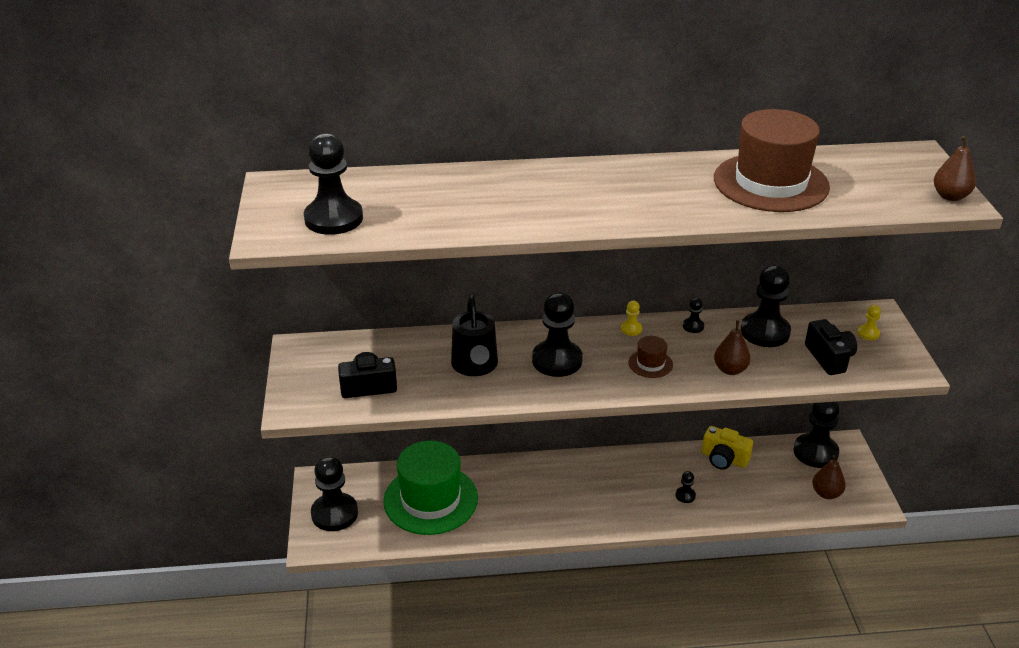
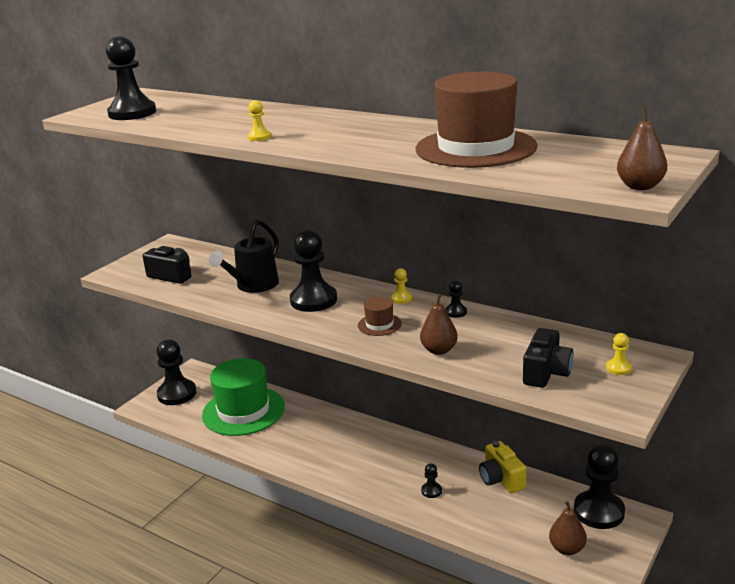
camera: 40 degrees right, 10 degrees down
(555, 219) = (259, 137): none -> yellow pawn
(765, 332) = (514, 335): black pawn -> none

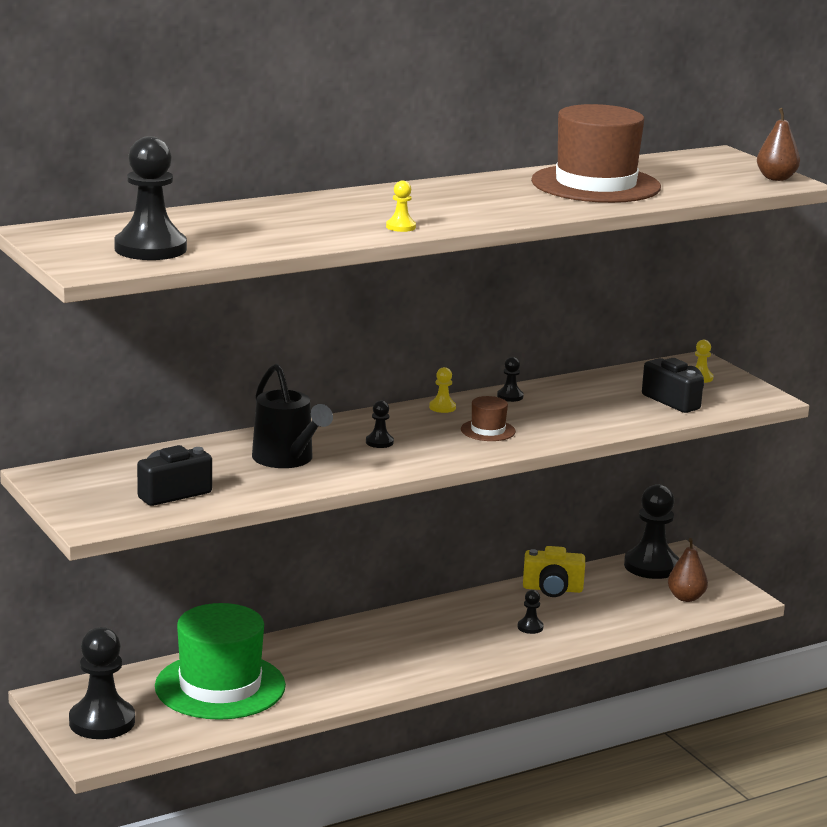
camera: 65 degrees left, 5 degrees down
(313, 300) = (379, 442): black pawn -> black pawn, size x0.44
(439, 350) = (578, 423): brown pear -> none

